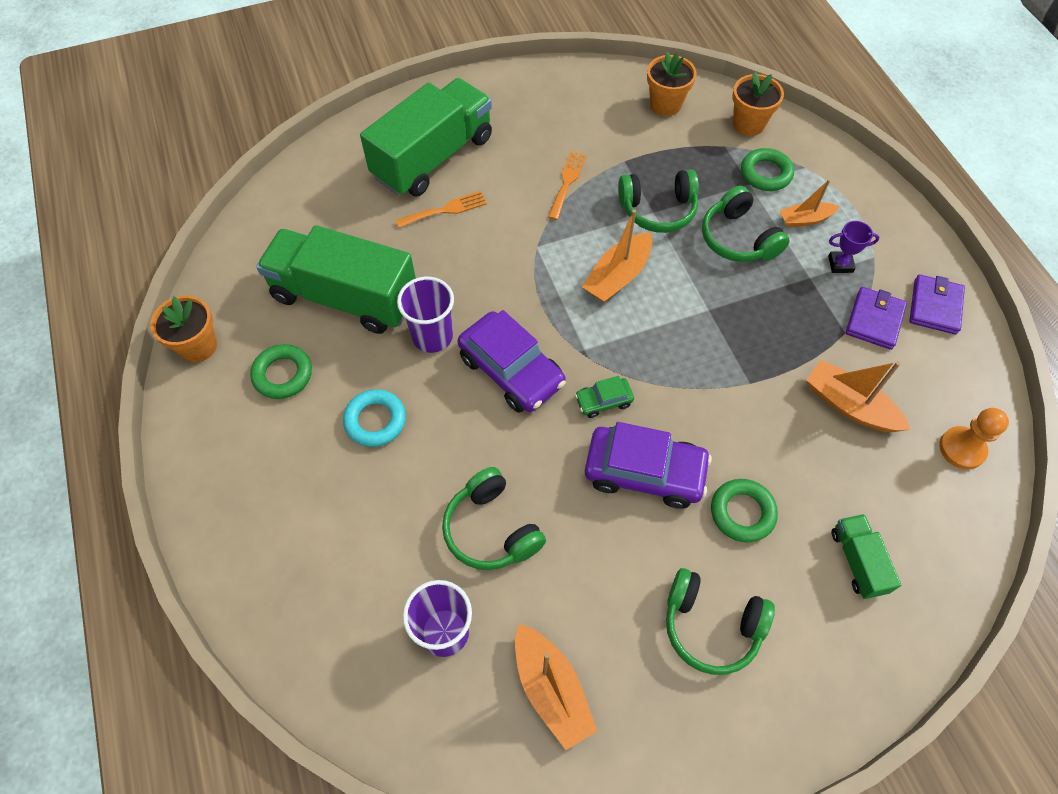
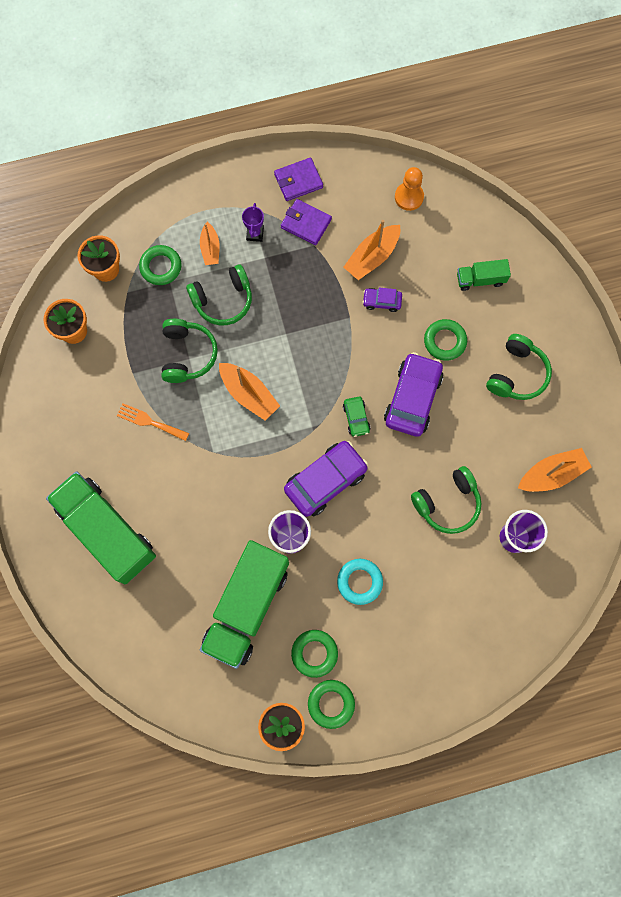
camera: 85 degrees left, 15 degrees up
(217, 398) = (331, 703): none -> green ring
(445, 210) = (167, 523): orange fork -> none
(784, 422) = (382, 301): none -> purple car
(935, 306) = (298, 181): purple wallet -> purple wallet turned 45 degrees counterclockwise

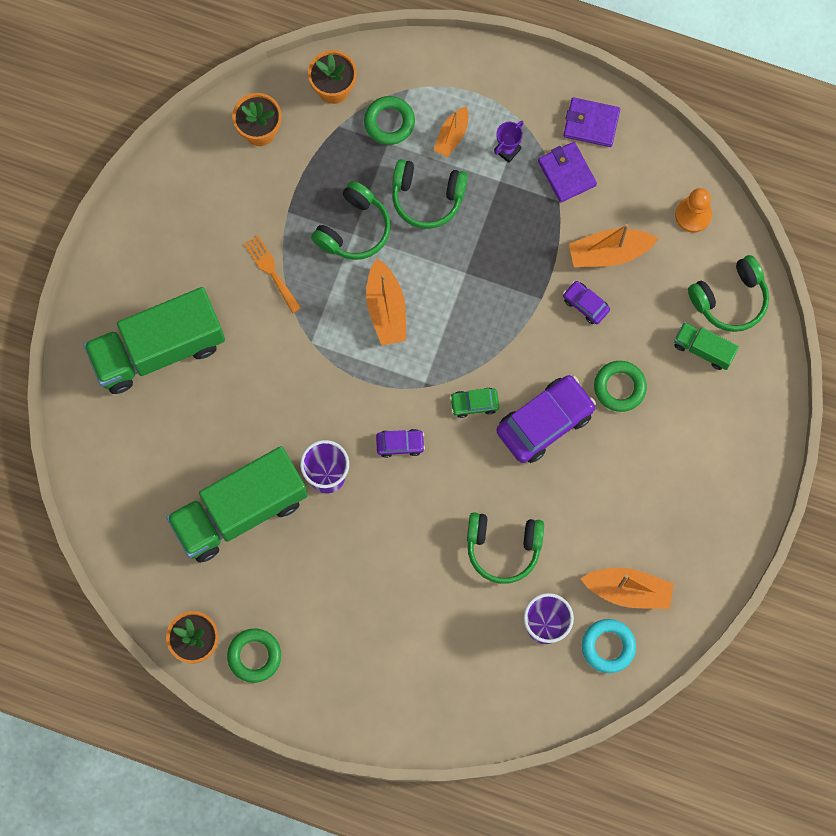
camera: 35 degrees right, 0 degrees up
(107, 531) = (158, 349): green truck -> green truck turned 105 degrees counterclockwise
(314, 653) = (272, 599): green ring -> none
(325, 481) = (400, 444): purple car -> purple car, size x0.49
(356, 418) = (474, 404): green car -> green car turned 60 degrees clockwise
(359, 582) = (363, 563): turquoise ring -> turquoise ring (608, 646)
(516, 374) = (668, 469): green headphones -> green headphones (730, 299)

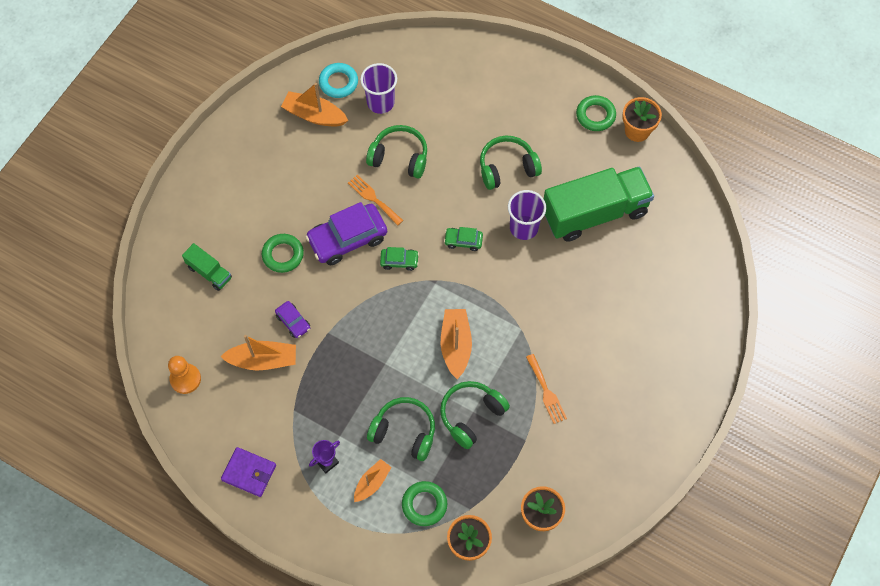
camera: 170 degrees left, 10 degrees down
(158, 349) = (647, 343): green truck -> none
(400, 444) = (463, 241): purple car -> green car
(524, 483) = (373, 198): none -> orange fork
(567, 173) = (281, 432): purple wallet -> none
(730, 299) = (176, 307): green headphones -> green headphones (507, 168)

